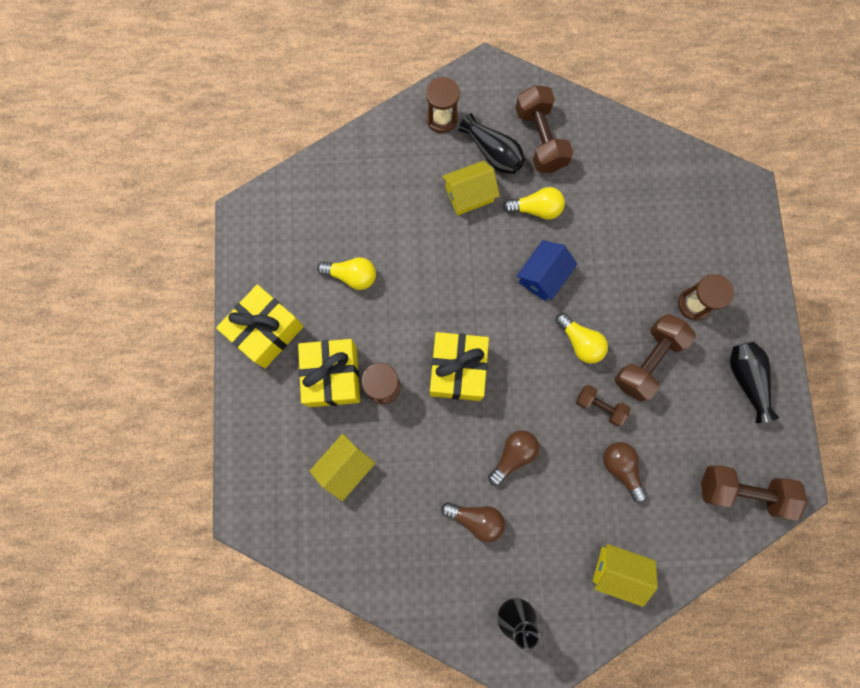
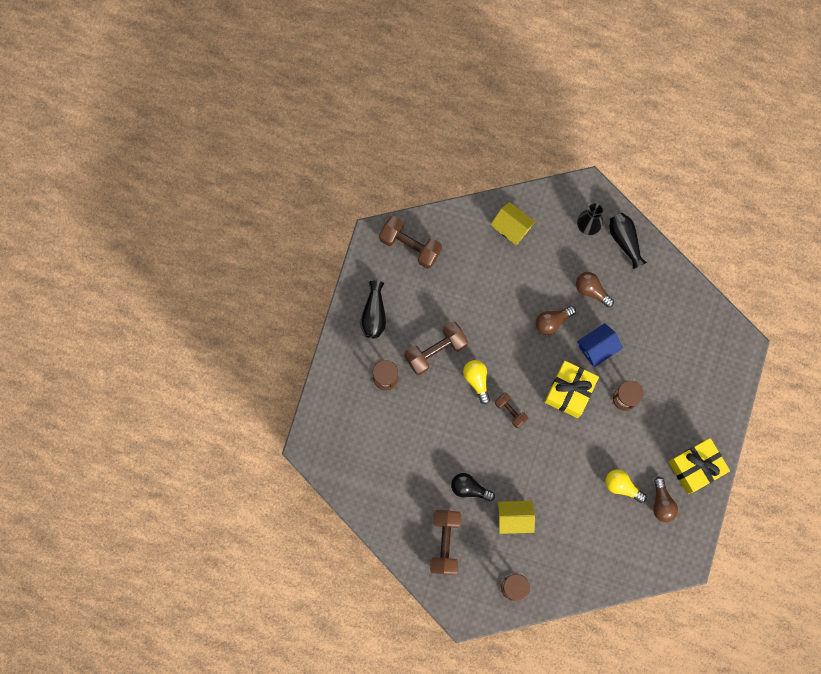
camera: 160 degrees left, 0 degrees up
(333, 376) = (658, 418): yellow gift -> none
(345, 467) = (668, 354): yellow house -> none
(493, 153) = (484, 544): black vase -> black vase (625, 241)
(536, 209) = (469, 488): yellow light bulb -> black light bulb
(543, 276) = (484, 436): blue house -> blue house (597, 347)
(599, 406) = (481, 332): brown dumbbell -> brown dumbbell (510, 411)
(621, 468) = (483, 288): brown light bulb -> brown light bulb (662, 503)

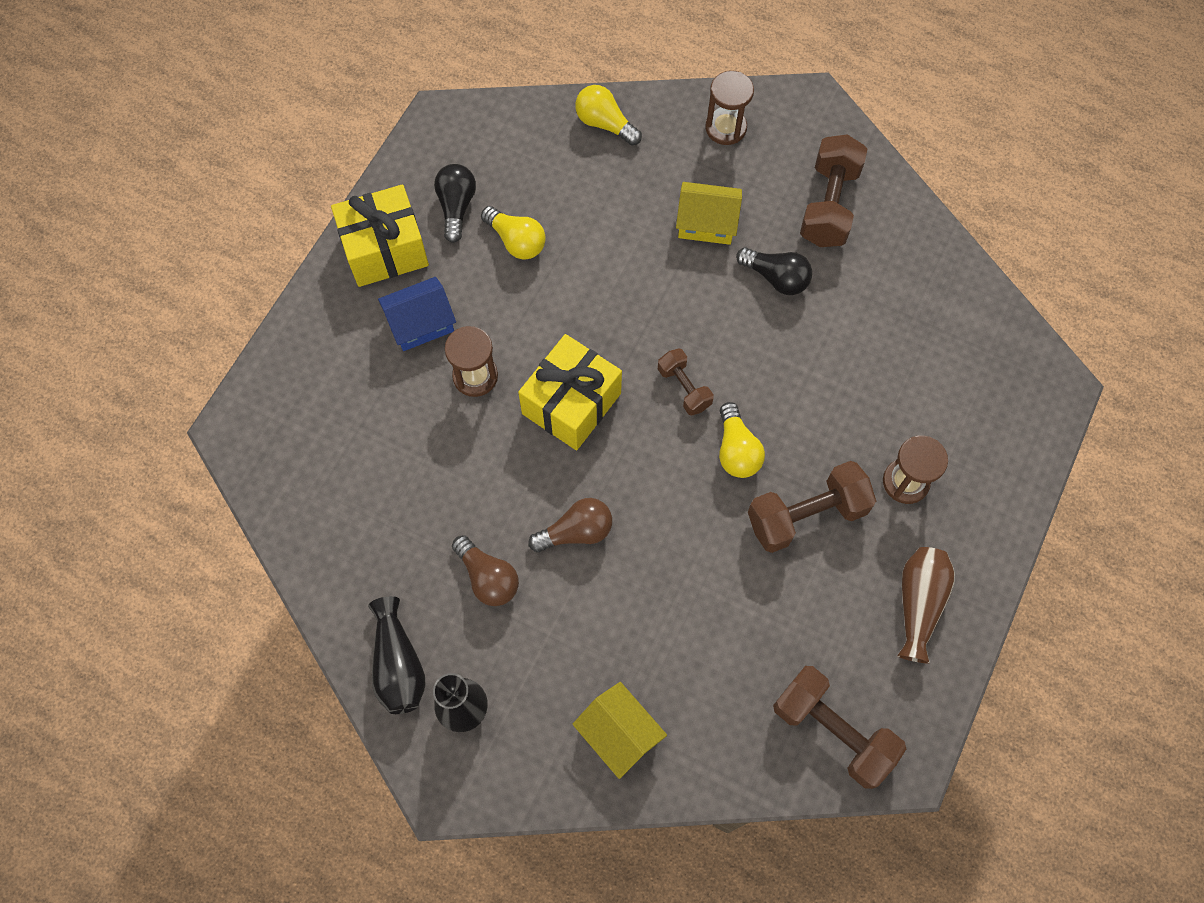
camera: 170 degrees left, 10 degrees down
(374, 314) = (918, 604): black vase -> brown vase
(587, 577) = (605, 124): none -> yellow light bulb
(597, 347) = (502, 470): blue house -> blue house (421, 323)
(662, 503) = (456, 207): brown light bulb -> black light bulb

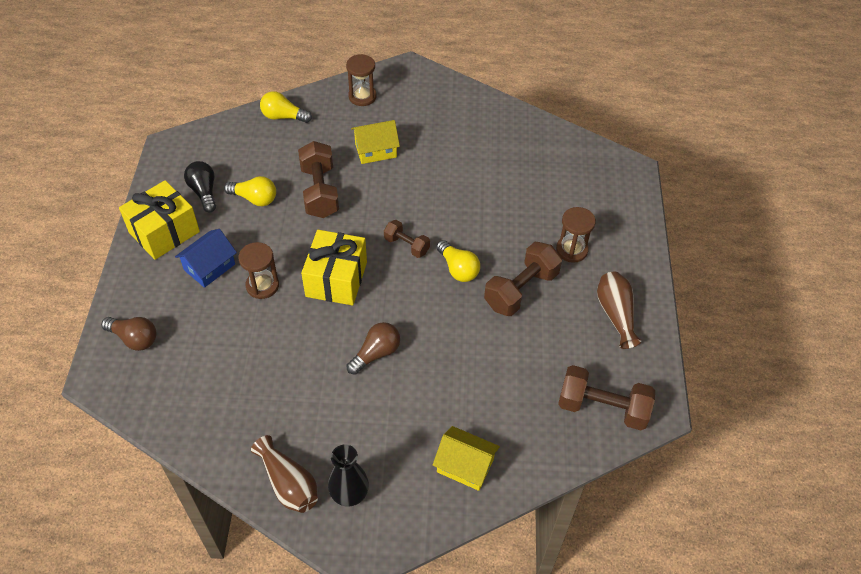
camera: 25 degrees left, 15 degrees down
(398, 664) = (288, 484): black vase -> brown vase
(488, 577) = (328, 404): brown light bulb -> brown light bulb (134, 338)
(776, 278) = (434, 166): black light bulb -> none
(828, 205) = (447, 118): brown dumbbell -> brown dumbbell (320, 191)

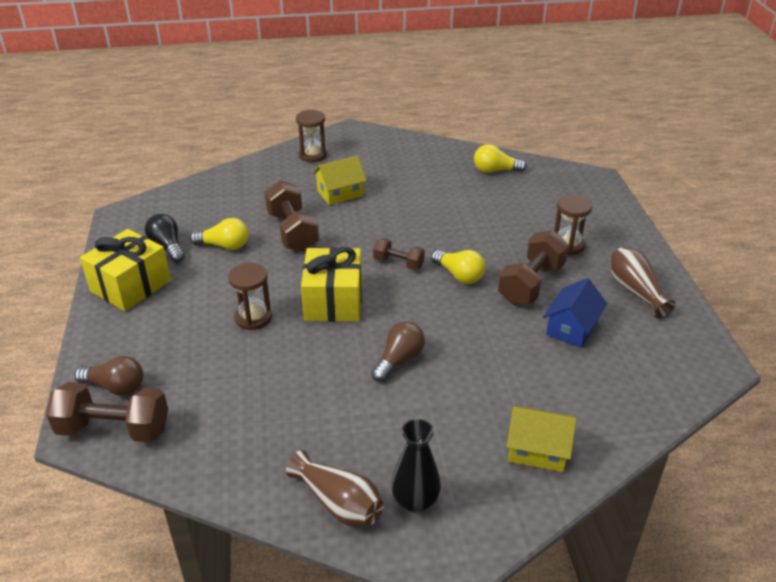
camera: 10 degrees left, 15 degrees down
(209, 267) = (189, 309): blue house -> blue house (572, 328)
(283, 117) = (237, 179): yellow light bulb -> yellow light bulb (495, 171)
(602, 408) = (661, 372): brown dumbbell -> brown dumbbell (114, 429)

